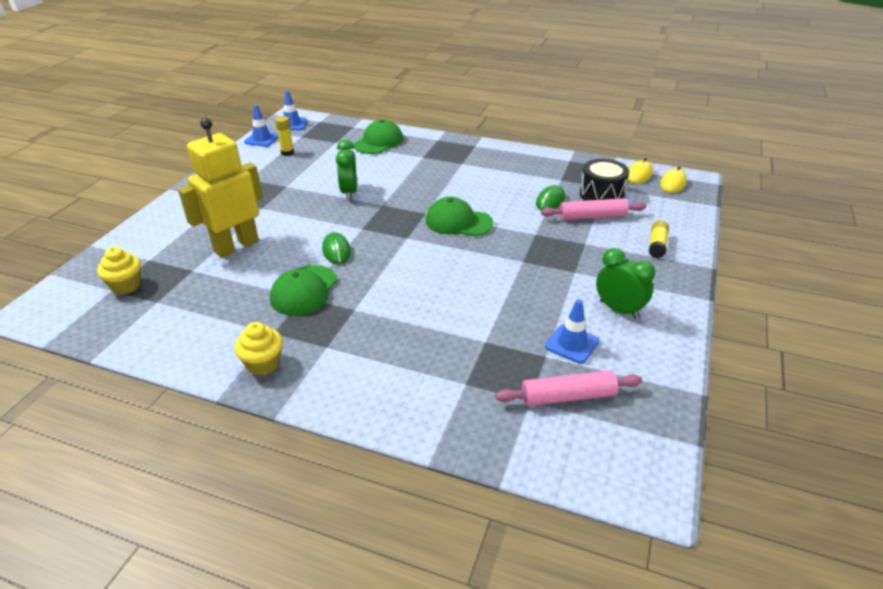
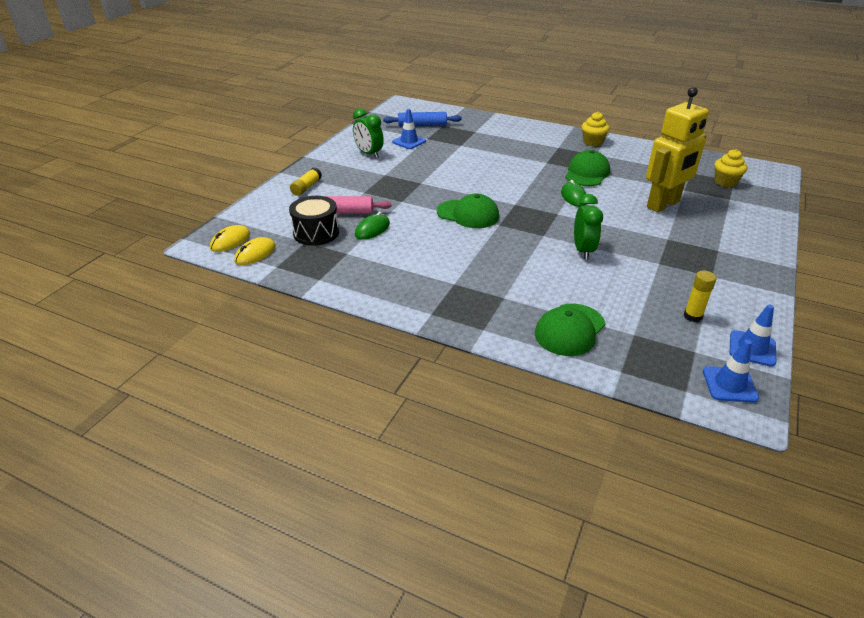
camera: 175 degrees left, 0 degrees up
(568, 397) = (422, 125): pink rolling pin -> blue rolling pin

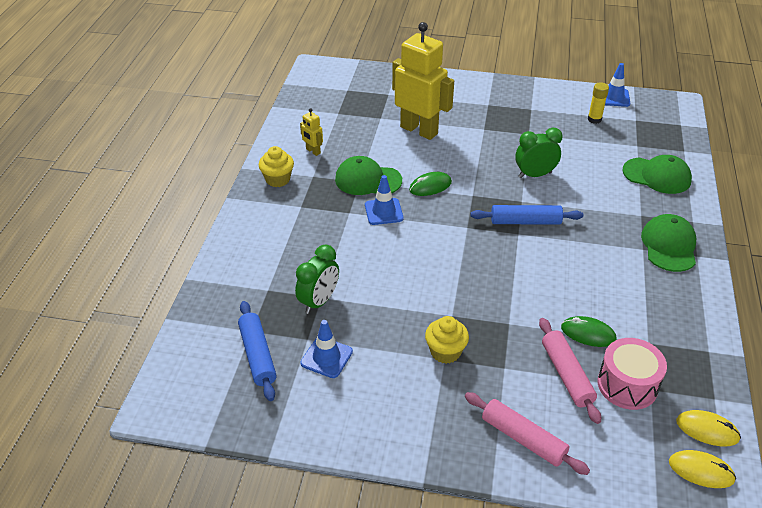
camera: 105 degrees left, 5 degrees up
(306, 187) = (523, 438): yellow glue stick -> pink rolling pin
(316, 233) = (627, 385): black drum -> pink drum
(369, 154) = (386, 395): green clock -> green clock (319, 301)
(468, 214) = (509, 260): green cap -> green cap (669, 246)
(513, 231) = (525, 221): none -> blue rolling pin
(630, 157) = (313, 151): none -> yellow robot
(725, 182) = (353, 94): yellow cupcake -> yellow cupcake (445, 352)
(729, 384) = (660, 108): blue traffic cone -> blue traffic cone (383, 212)

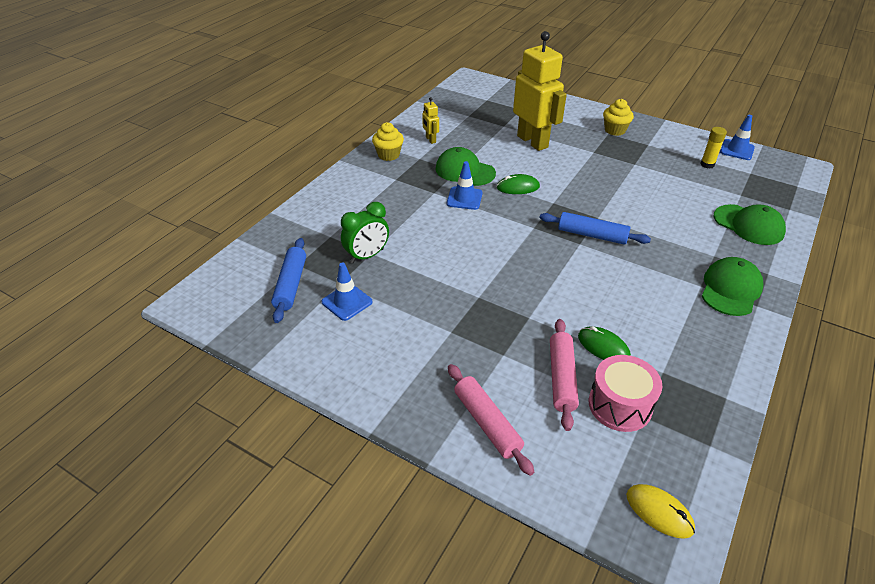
camera: 20 degrees right, 0 degrees up
(445, 352) = (455, 326): yellow cupcake -> yellow cupcake (615, 130)
(534, 175) = (622, 198): green clock -> none
(707, 430) = (686, 474): yellow mouse -> none

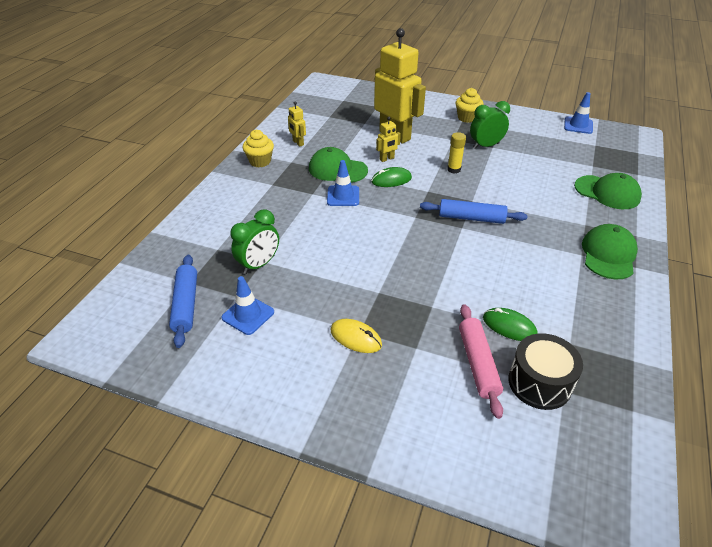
camera: 10 degrees left, 0 degrees up
(487, 423) = (417, 422): pink rolling pin -> none
(518, 165) = (387, 159): none -> yellow robot
(620, 405) = (539, 383): pink drum -> black drum
(627, 162) = (485, 146): none -> green clock
(659, 512) = (605, 488): yellow mouse -> yellow mouse (356, 338)
(707, 164) = (556, 141): yellow glue stick -> yellow glue stick (454, 169)

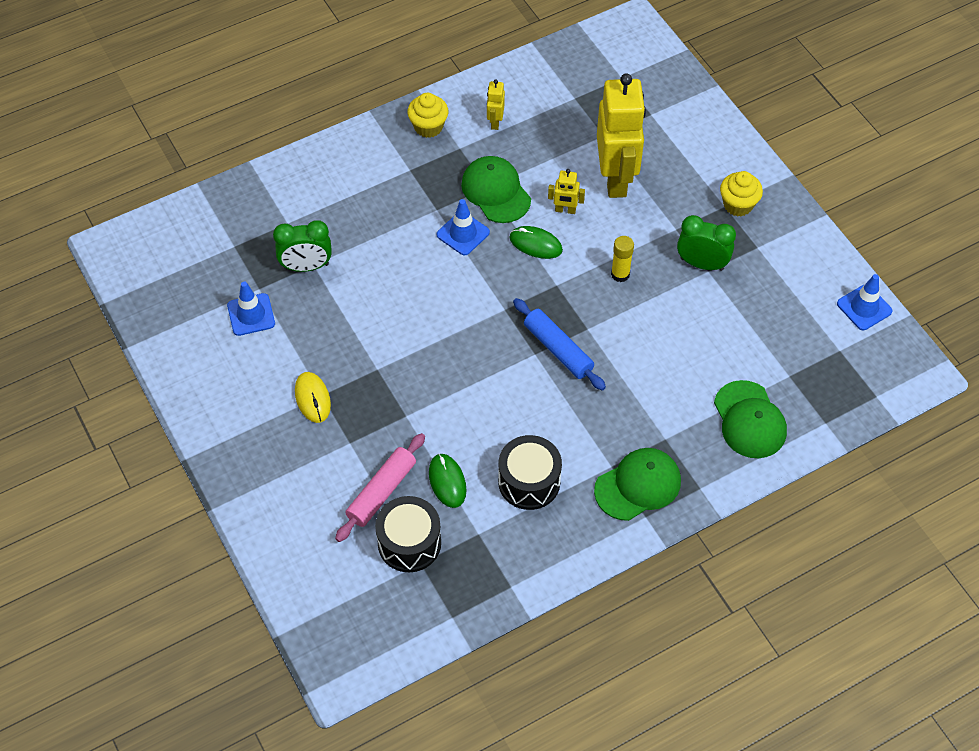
camera: 40 degrees right, 15 degrees up
(186, 304) = (213, 269): blue rolling pin -> none
(554, 292) = (529, 482): none -> black drum

